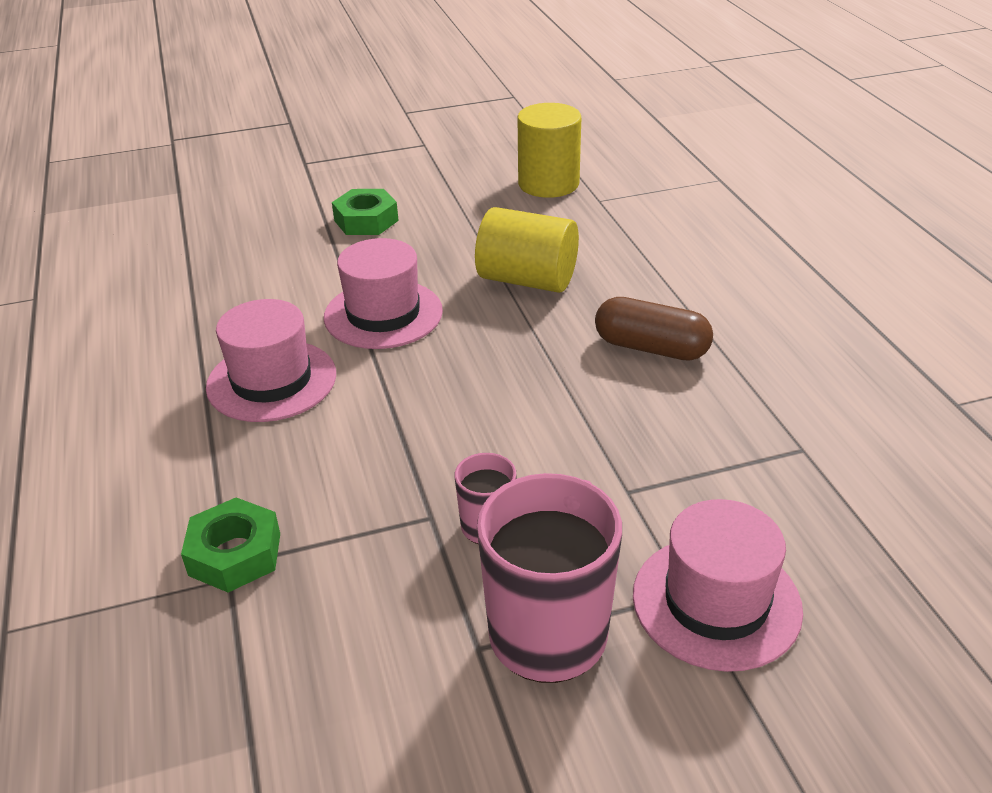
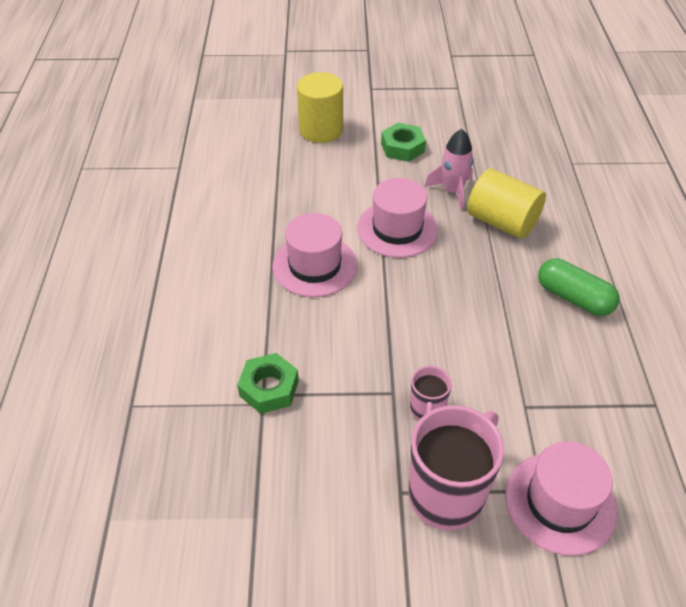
camera: 15 degrees right, 10 degrees up
(449, 257) = (452, 191): none -> pink rocket
(548, 184) = (539, 141): yellow cylinder -> yellow cylinder (321, 130)
(651, 348) = (573, 298): brown capsule -> green capsule

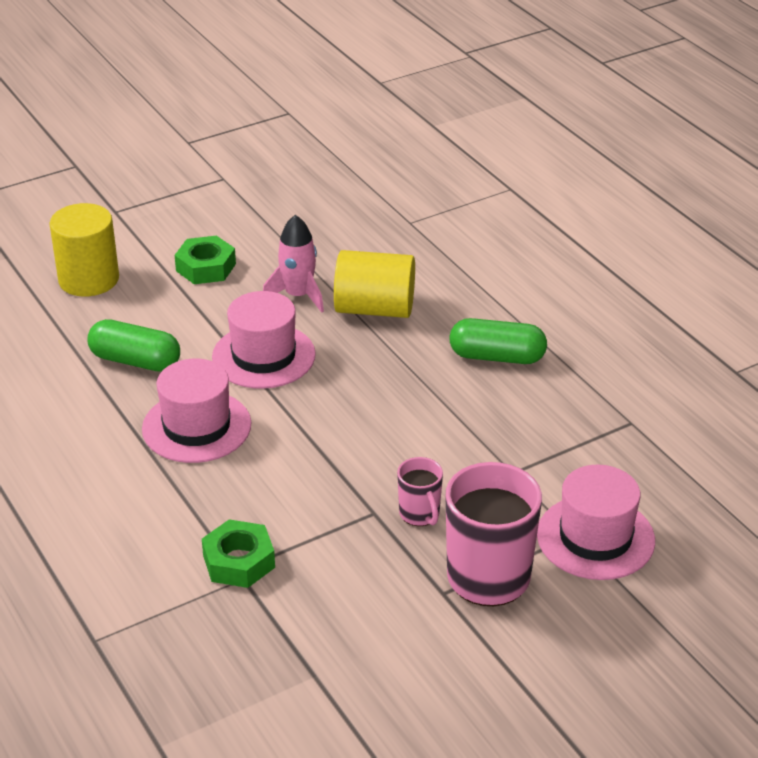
camera: 30 degrees left, 10 degrees down
(309, 199) = (135, 361): none -> green capsule

